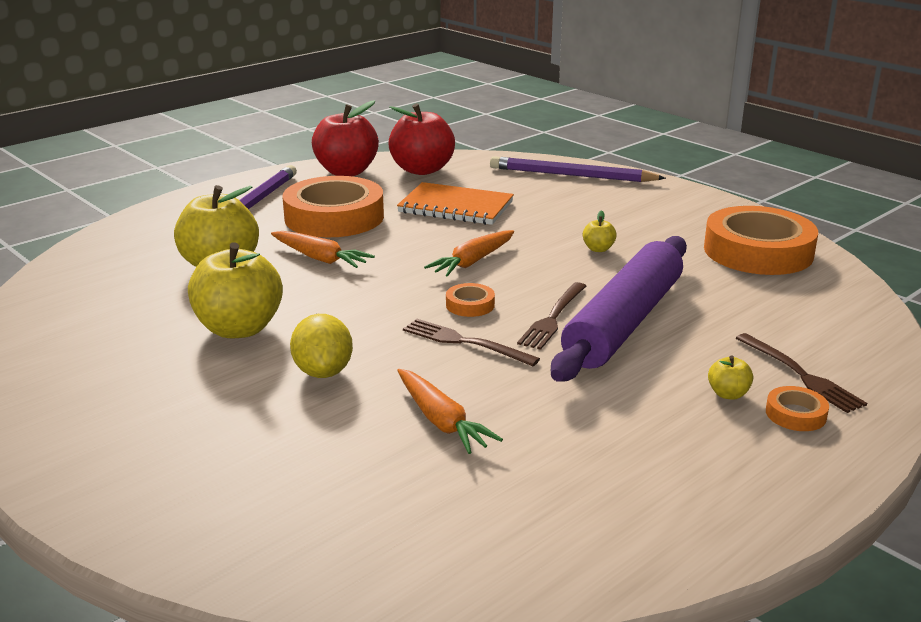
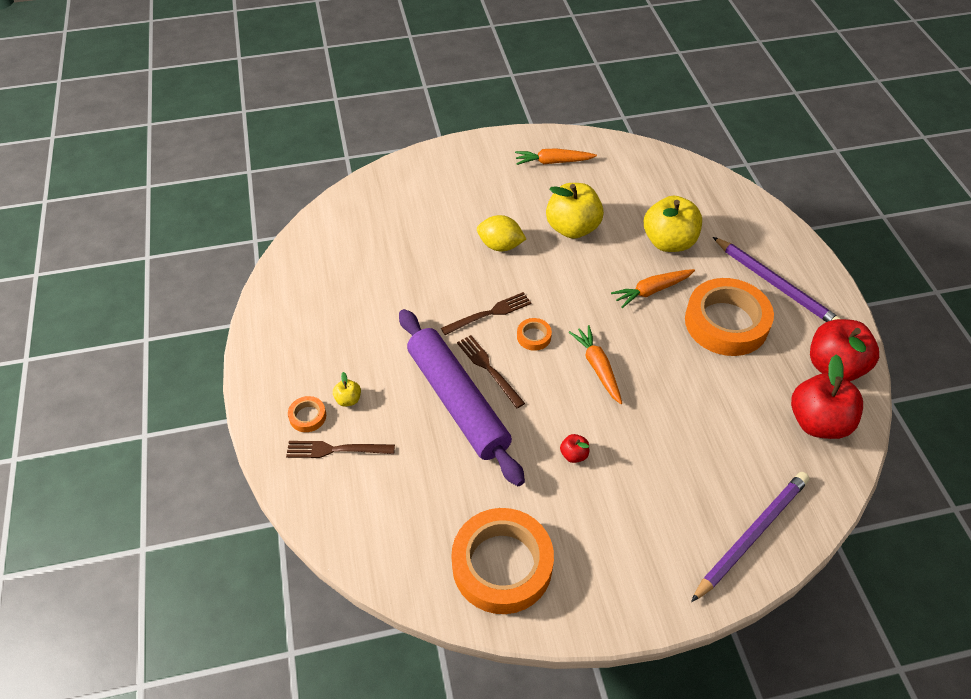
camera: 120 degrees right, 25 degrees up
(441, 421) = (420, 271): orange carrot -> orange carrot (553, 162)
(455, 207) = (710, 405): orange notebook -> none
(598, 249) = (574, 455): yellow apple -> red apple

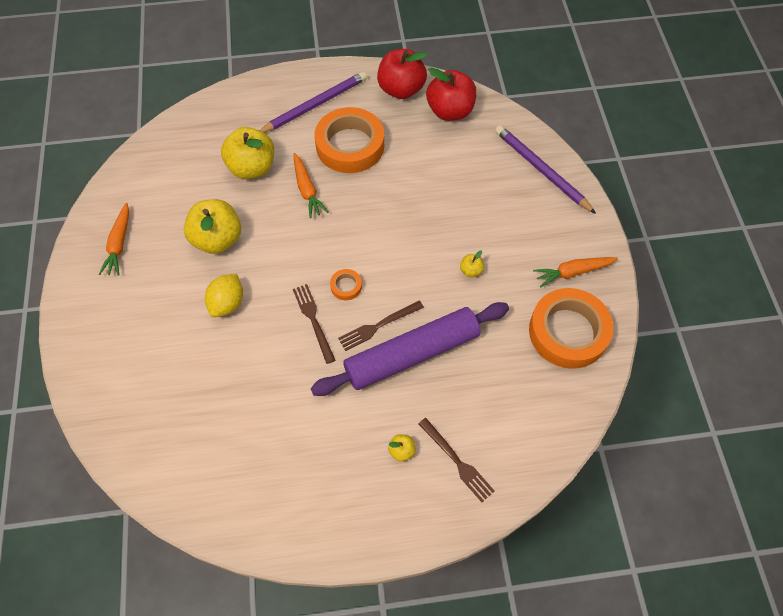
camera: 85 degrees left, 10 degrees up
(307, 416) = (418, 489): orange tape -> none
(336, 449) = (457, 461): brown fork -> brown fork turned 45 degrees counterclockwise
(574, 455) = (471, 271): red apple -> yellow apple
(597, 367) = (385, 242): orange carrot -> orange carrot (572, 272)

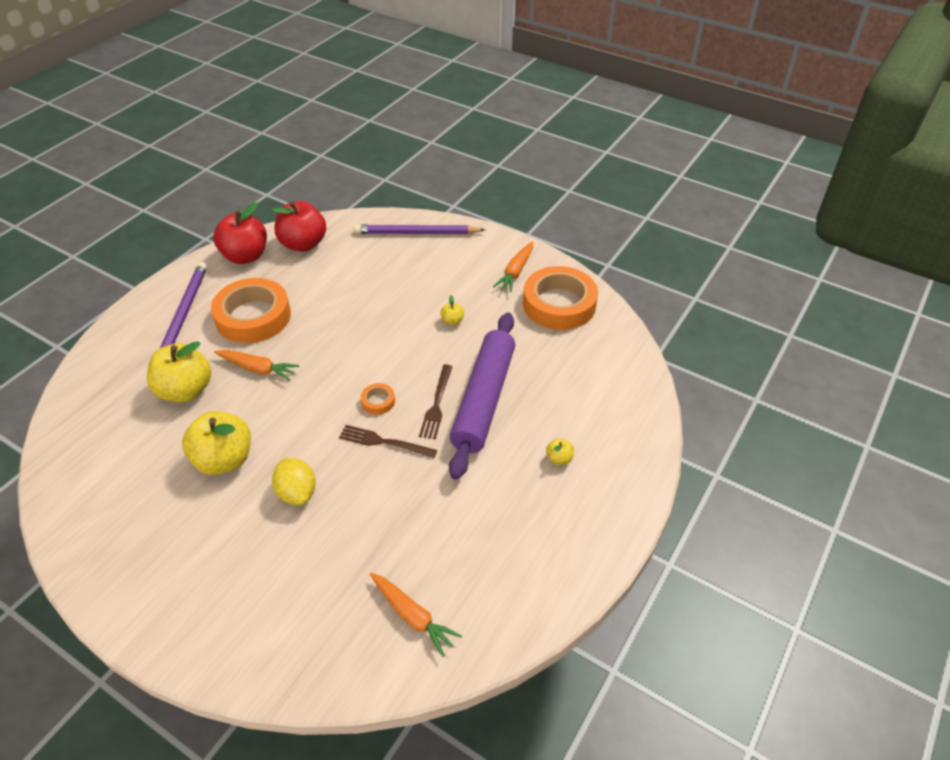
camera: 50 degrees left, 15 degrees down
(119, 244) = (128, 541): orange carrot -> orange carrot (413, 616)
(457, 461) = (600, 430): brown fork -> none

